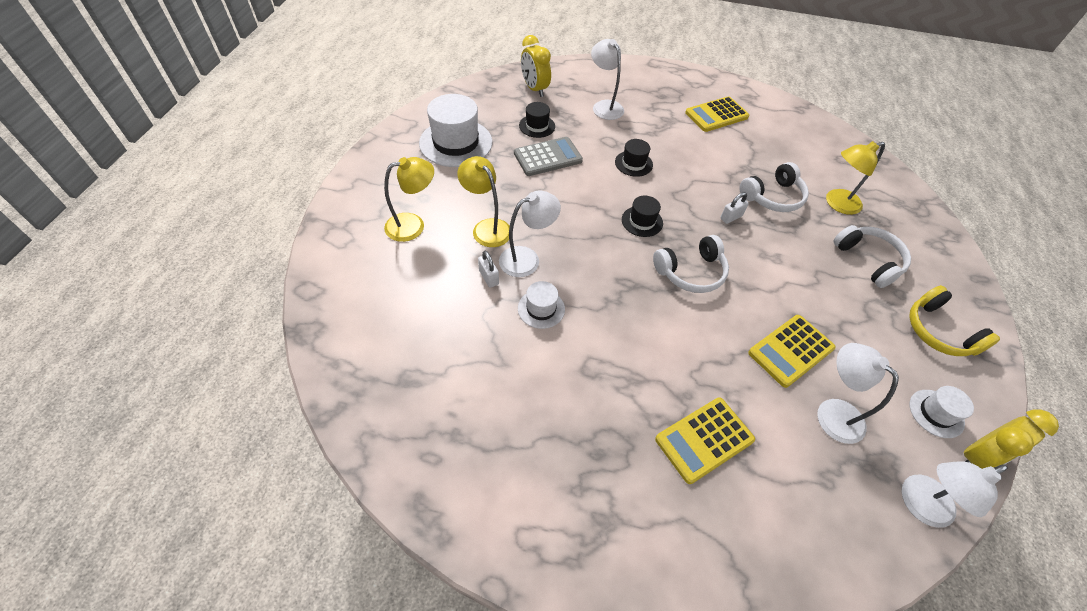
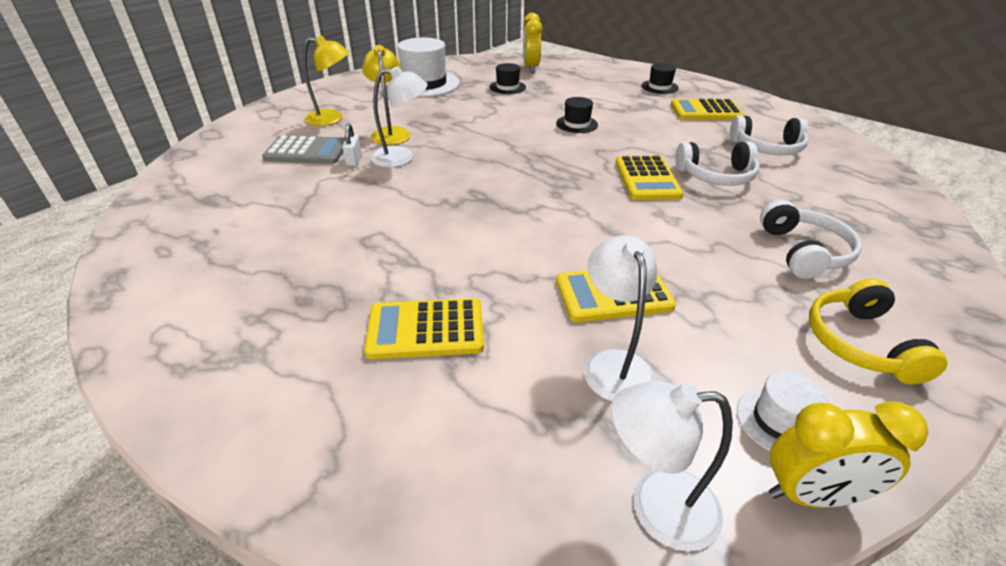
camera: 30 degrees right, 15 degrees down
(541, 309) = (375, 190): white hat -> none
(548, 157) = (495, 105): grey calculator -> grey calculator (307, 151)
(604, 106) = (587, 87): white lamp -> none
(642, 221) = (542, 160): black hat -> black hat (659, 87)
(691, 272) = (556, 204): white headphones -> white headphones (767, 148)
(731, 217) = (647, 179): white padlock -> yellow calculator
(837, 204) = (800, 198): yellow lamp -> none

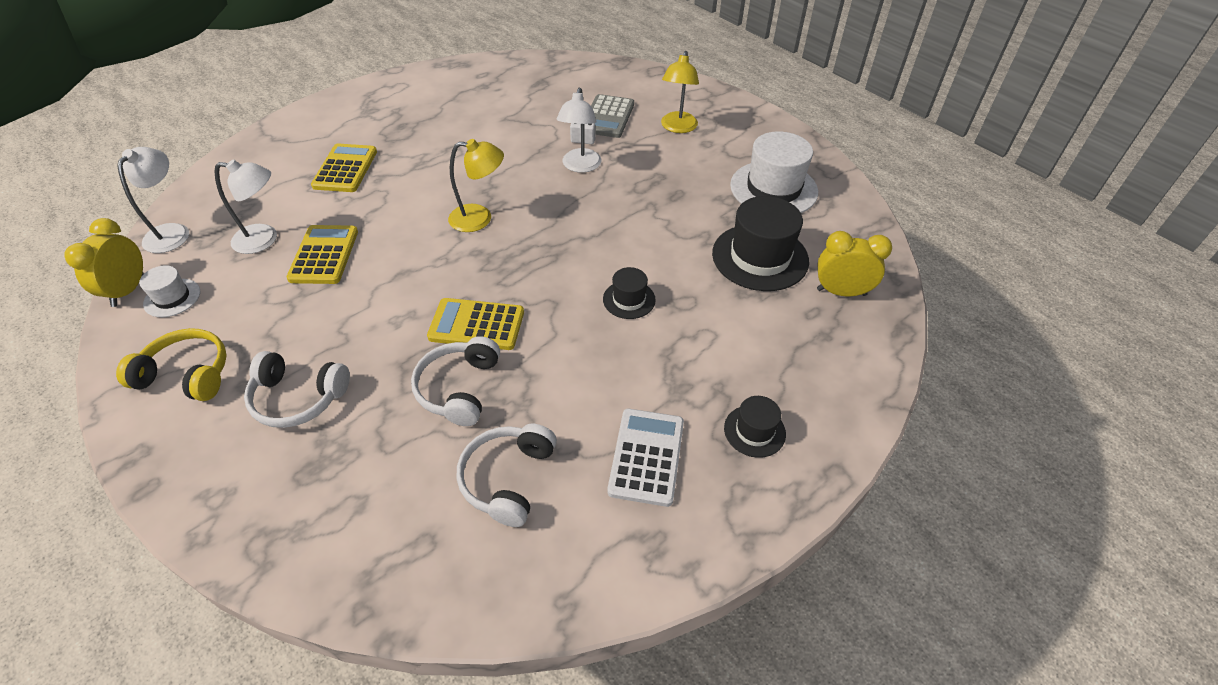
camera: 100 degrees right, 10 degrees up
(390, 132) = (636, 161): yellow lamp -> yellow lamp (479, 218)
(507, 87) = (760, 257): black hat -> black hat, size x1.93
(706, 111) = (646, 457): yellow calculator -> white calculator

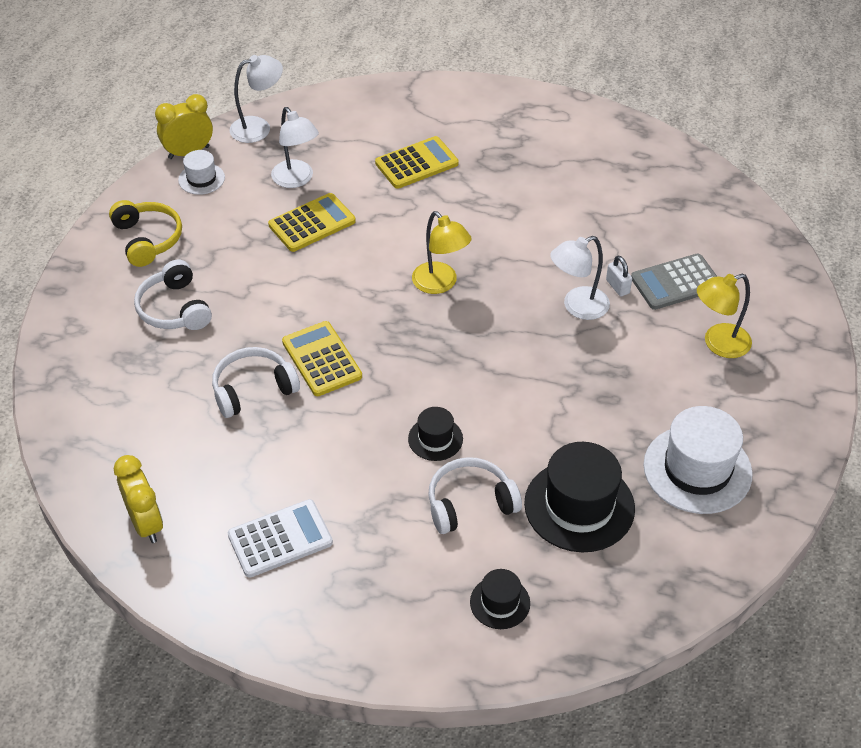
camera: 55 degrees right, 0 degrees up
(508, 479) = (198, 467): white headphones -> white headphones (470, 503)
(754, 431) = (361, 598): black hat -> black hat (500, 602)
(841, 292) = (589, 591): yellow clock -> yellow clock (146, 523)

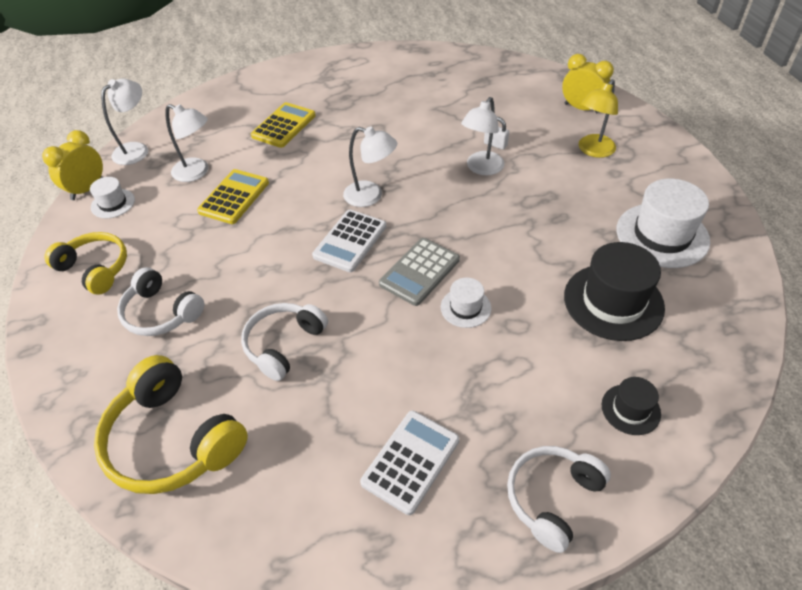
camera: 30 degrees left, 0 degrees up
(115, 422) = (173, 440): none -> yellow headphones
(146, 523) = (273, 521): yellow clock -> yellow clock (581, 108)
(321, 359) = (323, 292): yellow calculator -> none
(383, 321) = (350, 241): none -> white calculator
(435, 439) = (465, 307): black hat -> white hat
(440, 284) = (371, 196): yellow lamp -> white lamp
(470, 503) = (536, 343): white headphones -> white headphones (552, 498)
(676, 282) = (530, 126): grey calculator -> grey calculator (419, 272)

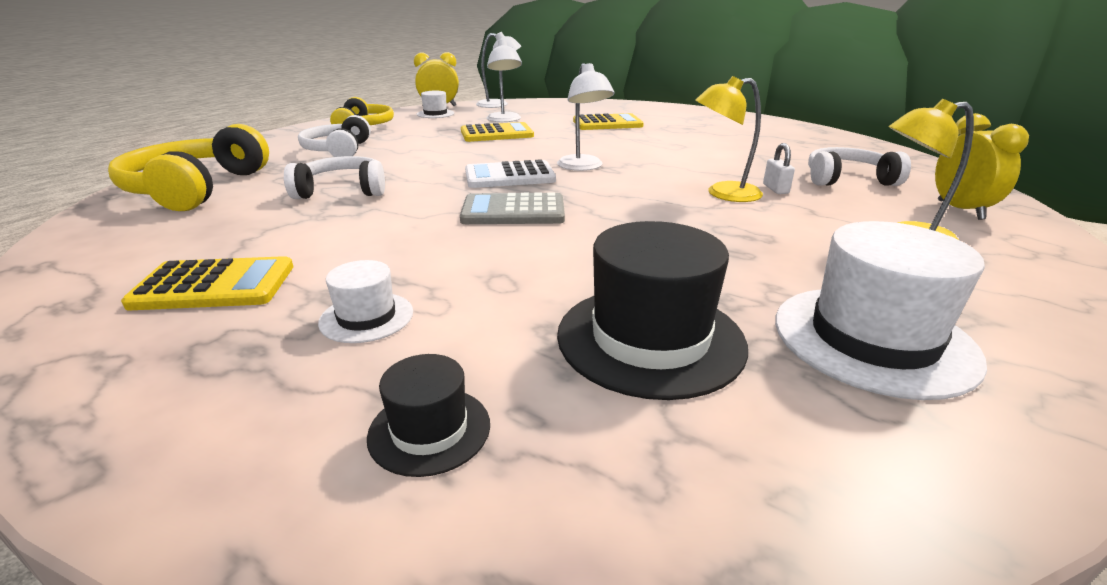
camera: 50 degrees right, 20 degrees down
(410, 461) = (214, 285): white calculator -> yellow calculator
(465, 307) = (491, 246): white hat -> white hat (366, 317)
(481, 168) = (723, 193): white lamp -> yellow lamp
(552, 498) = (181, 407): white headphones -> white headphones (847, 179)

